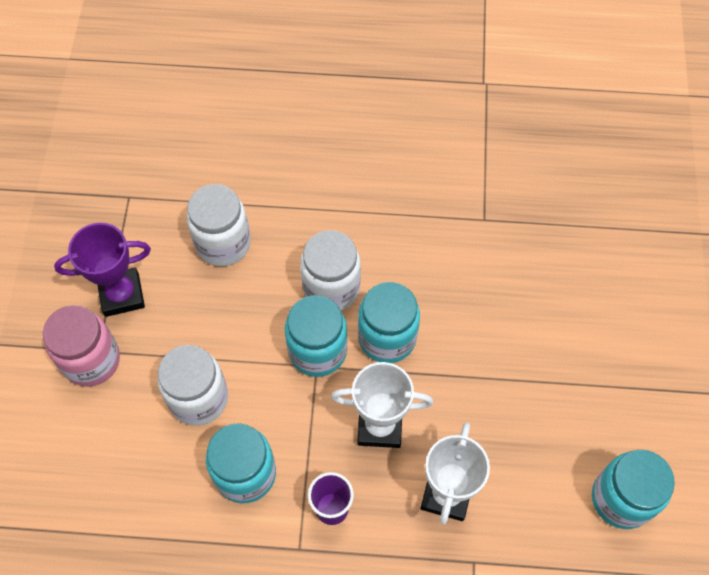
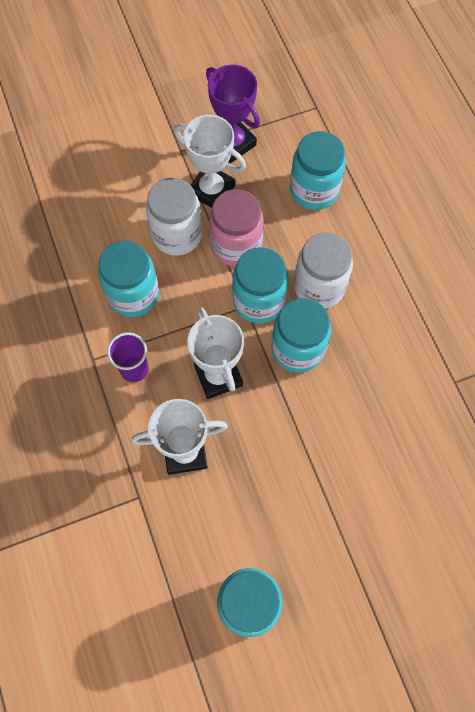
camera: 65 degrees right, 5 degrees up
(91, 360) = (171, 150): pink jar -> pink jar (236, 246)
(166, 340) = (212, 190): none -> white trophy
(223, 243) = (314, 190): white jar -> turquoise jar

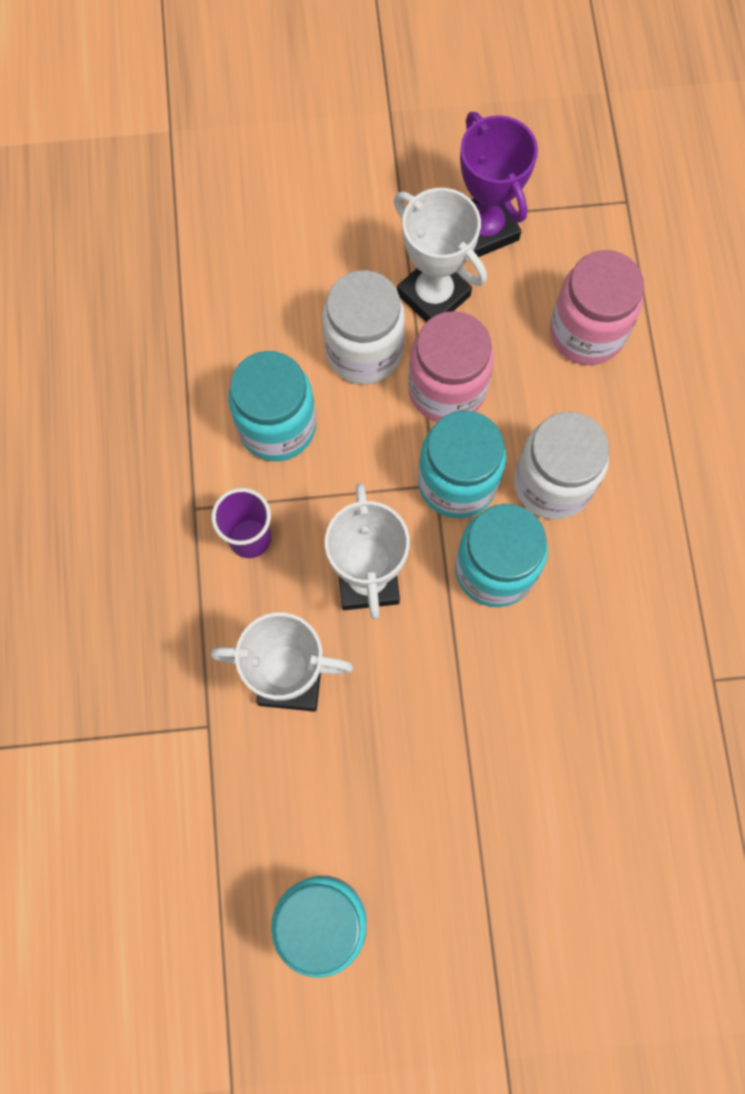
camera: 15 degrees right, 5 degrees up
(314, 190) = (586, 332): turquoise jar -> pink jar

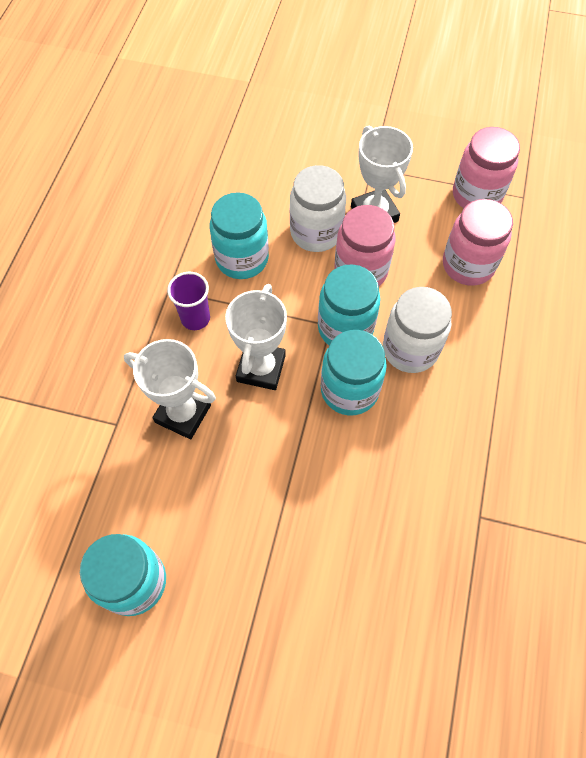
camera: 20 degrees right, 10 degrees down
(484, 229) = (422, 186): purple trophy -> none
(563, 219) = (476, 195): none -> pink jar

